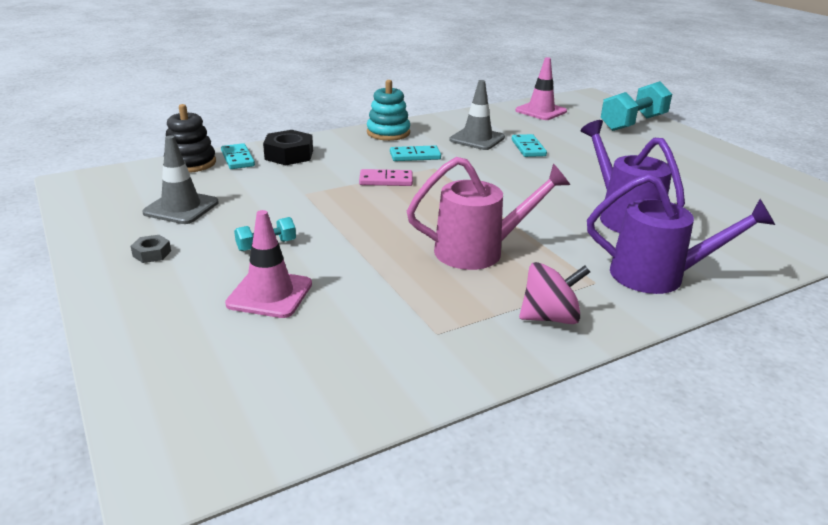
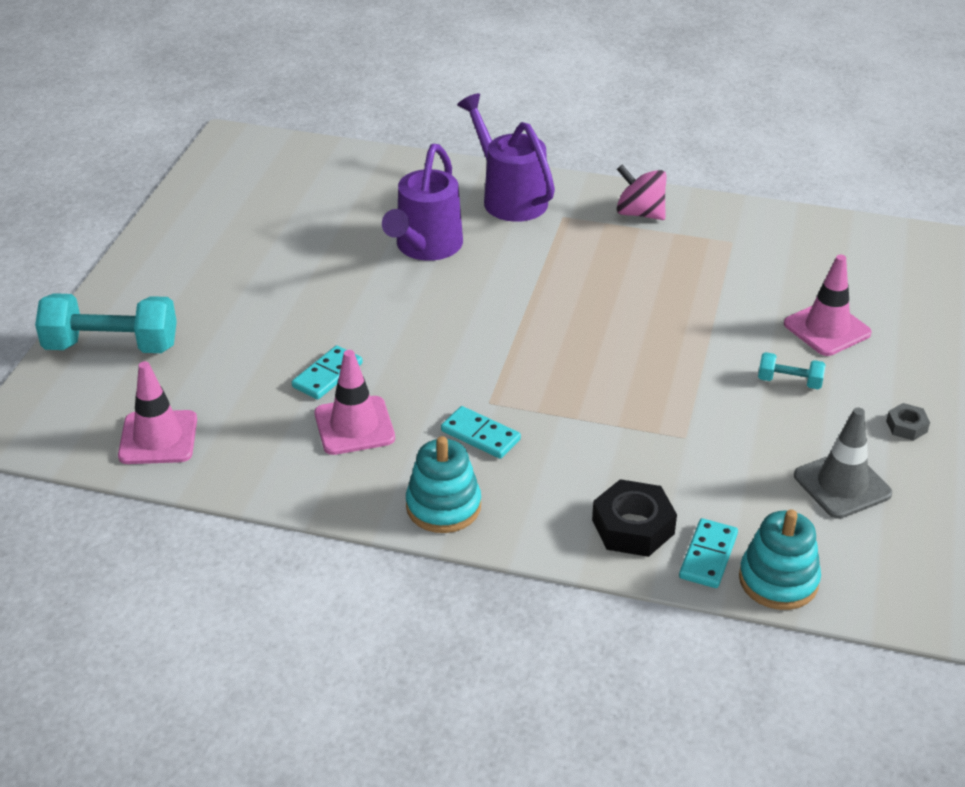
camera: 135 degrees left, 10 degrees up
(191, 163) = (778, 580): black stacking toy -> turquoise stacking toy
(386, 180) = (572, 410): pink domino -> none
(477, 139) = (354, 426): grey traffic cone -> pink traffic cone
(479, 251) = (608, 281): pink watering can -> none

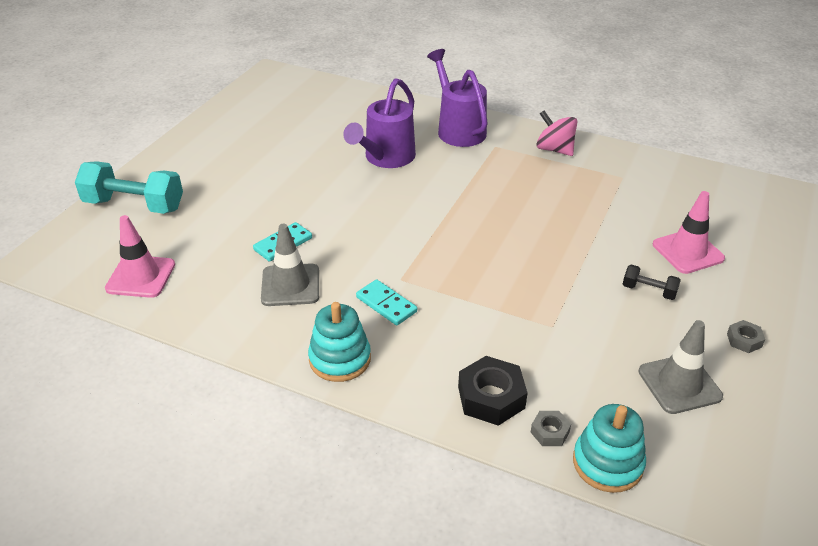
camera: 10 degrees right, 0 degrees up
(354, 426) = (290, 285): pink traffic cone -> grey traffic cone
(708, 556) = (550, 432): turquoise domino -> grey nut
(789, 382) = (649, 291): turquoise dumbbell -> black dumbbell

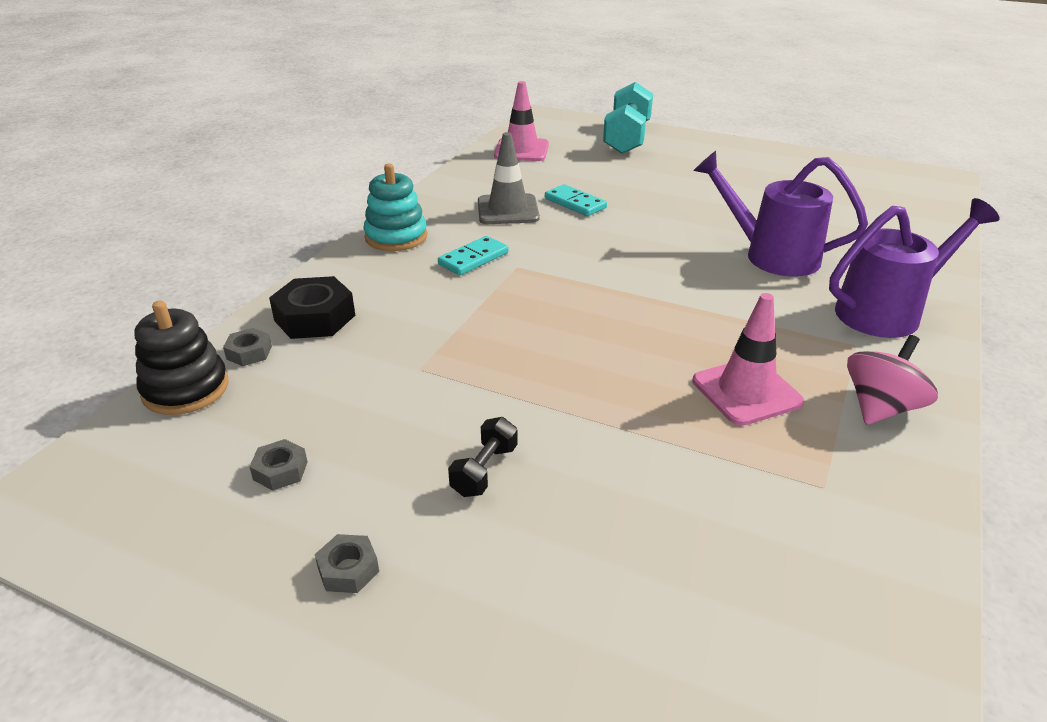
camera: 90 degrees right, 5 degrees down
(607, 463) = (185, 389): turquoise stacking toy -> black stacking toy
(679, 384) = (280, 470): grey traffic cone -> grey nut
(688, 252) = (593, 541): pink traffic cone -> pink traffic cone (746, 391)

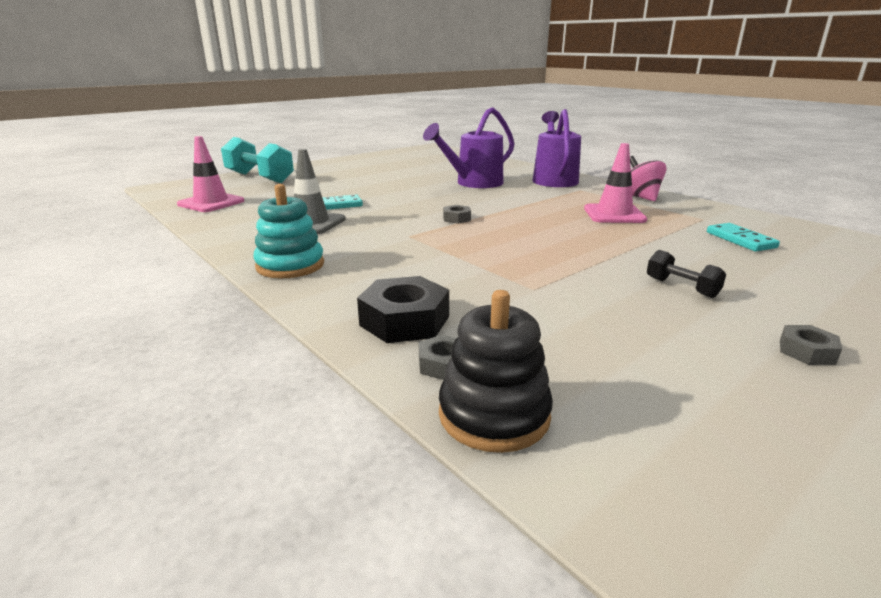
camera: 65 degrees left, 10 degrees down
(280, 470) = (671, 368): grey nut -> grey nut (456, 218)
(473, 259) = (376, 245): turquoise domino -> turquoise domino (740, 240)

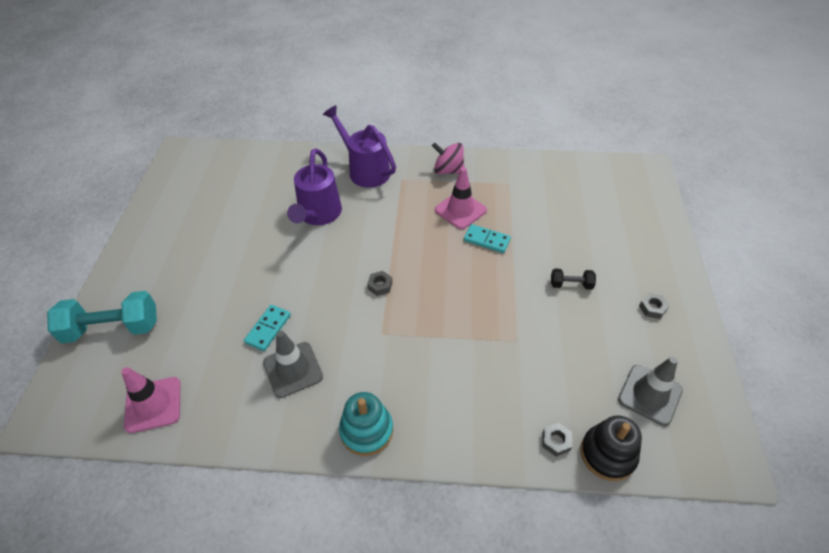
camera: 45 degrees left, 25 degrees up
(404, 321) = (500, 425): black nut -> none
(668, 411) = (650, 395): none -> grey traffic cone
(740, 240) = (548, 203): turquoise domino -> turquoise domino (487, 240)

